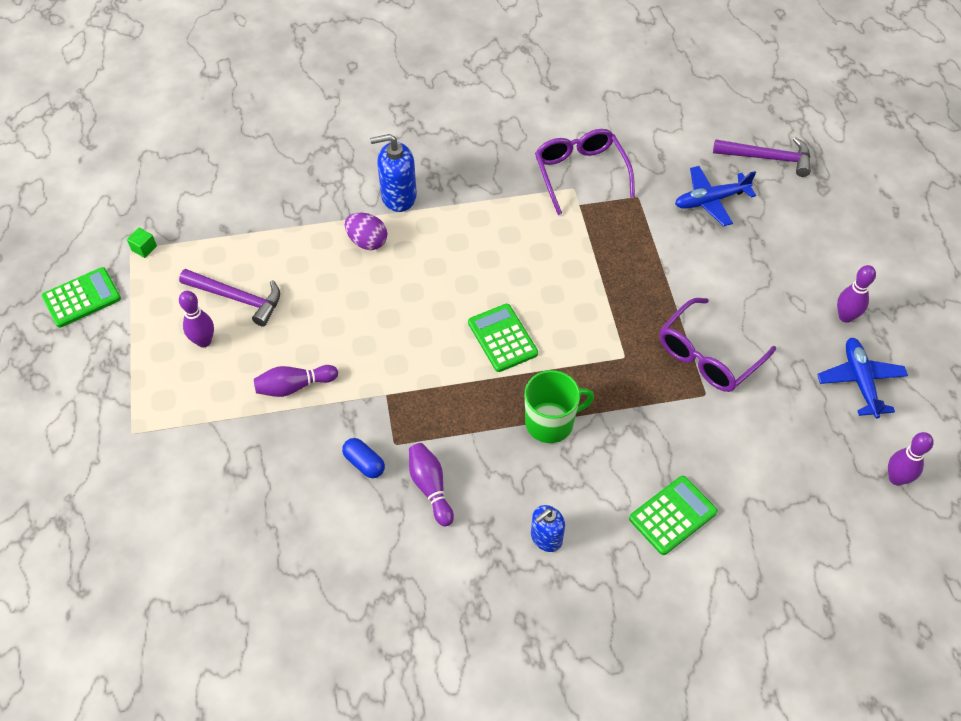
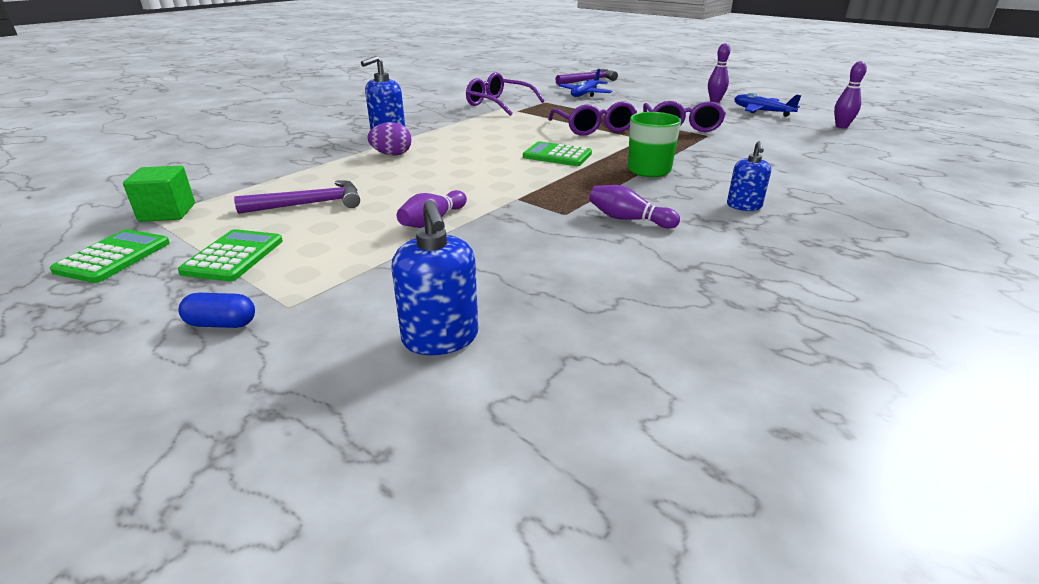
camera: 40 degrees left, 25 degrees down
(144, 248) = (167, 212): green cube -> green cube, size x1.92
(179, 527) = (440, 338): none -> blue soap dispenser
(204, 341) = (304, 232): purple bowling pin -> none
(364, 463) = (558, 230): blue capsule -> blue capsule (222, 324)
(607, 301) = (594, 128): none -> purple glasses
(672, 515) = (785, 171): green calculator -> green calculator (233, 256)

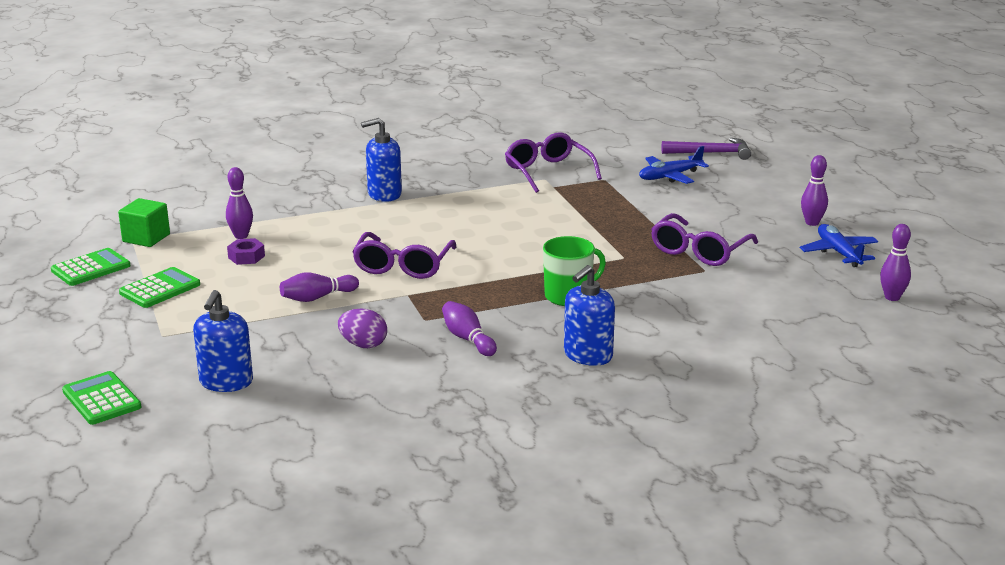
camera: 30 degrees right, 5 degrees down
(222, 324) = (118, 335): blue capsule -> none
(283, 189) = (241, 236): none -> purple bowling pin
(309, 204) = (246, 257): purple hammer -> purple nut
(392, 154) = (362, 219): purple egg -> purple egg (363, 345)
(557, 155) = (507, 257): green calculator -> green calculator (101, 399)
(594, 128) = (597, 231): purple glasses -> purple glasses (403, 266)
(744, 206) = (587, 355): blue soap dispenser -> blue soap dispenser, size x1.53

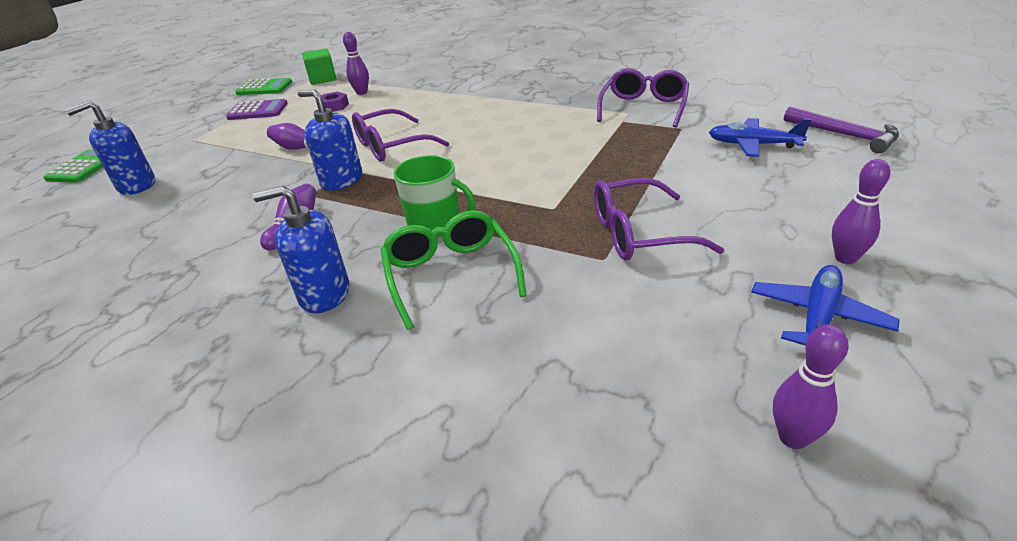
camera: 50 degrees right, 10 degrees up
(160, 289) = (258, 111): green calculator -> purple calculator
(363, 345) = (240, 196): purple egg -> none
(384, 194) = (493, 91): blue soap dispenser -> blue soap dispenser (341, 180)
(638, 313) = (450, 274): none -> green glasses

